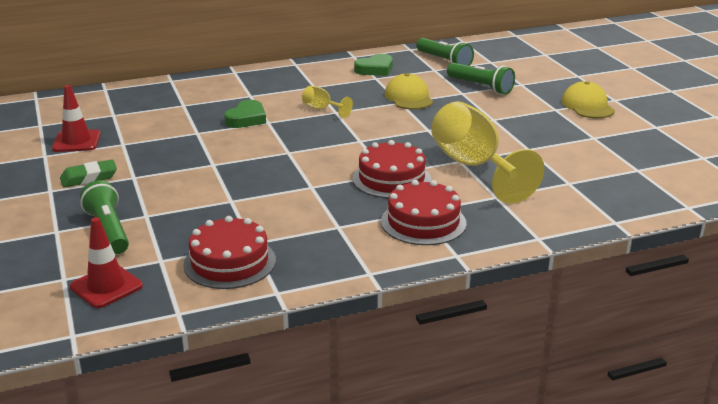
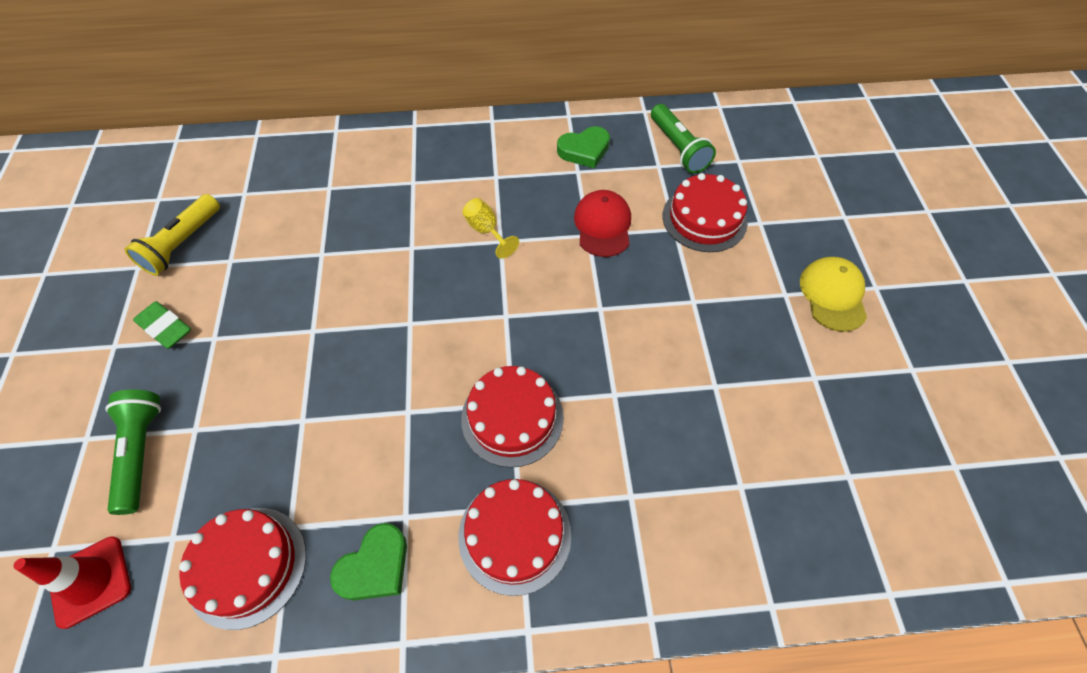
camera: 15 degrees right, 30 degrees up
(76, 141) = (182, 244): red traffic cone -> yellow flashlight
(89, 178) = (165, 328): green eraser -> green eraser turned 45 degrees clockwise
(246, 119) = (389, 234): green heart -> green heart (375, 566)
(408, 97) = (603, 225): yellow cap -> red cap
(473, 166) = (627, 413): yellow goblet -> none
(481, 87) = (704, 219): green flashlight -> red cake

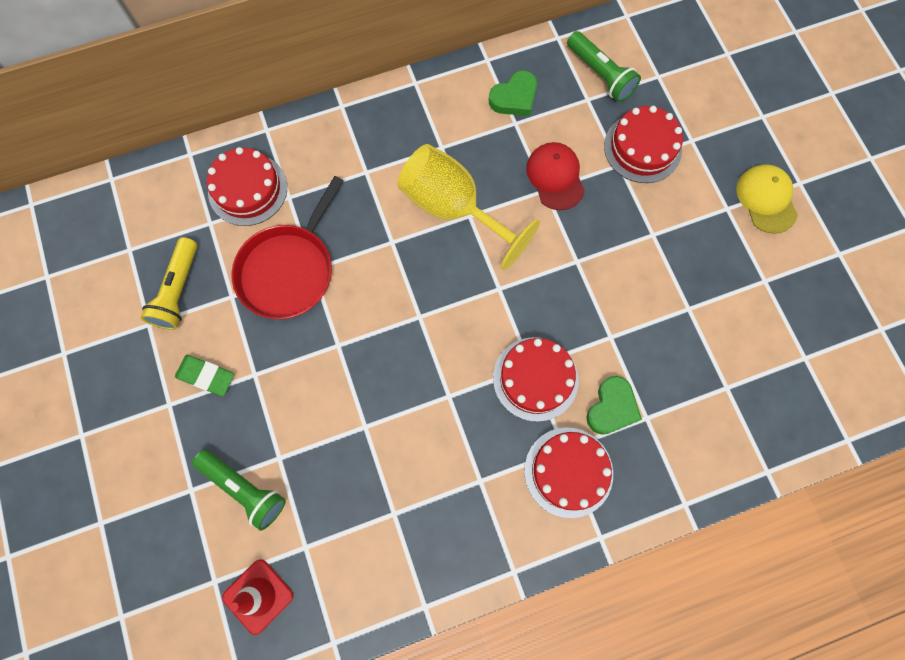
camera: 15 degrees left, 15 degrees up
(141, 452) = (244, 489): green flashlight -> green flashlight turned 150 degrees clockwise
(247, 566) = (374, 551): red cake -> red cake (247, 189)
(297, 250) = (289, 270): none -> red pan
(375, 566) = (472, 524): green heart -> green heart (612, 408)
(486, 231) = (453, 208): yellow goblet -> yellow goblet, size x2.26

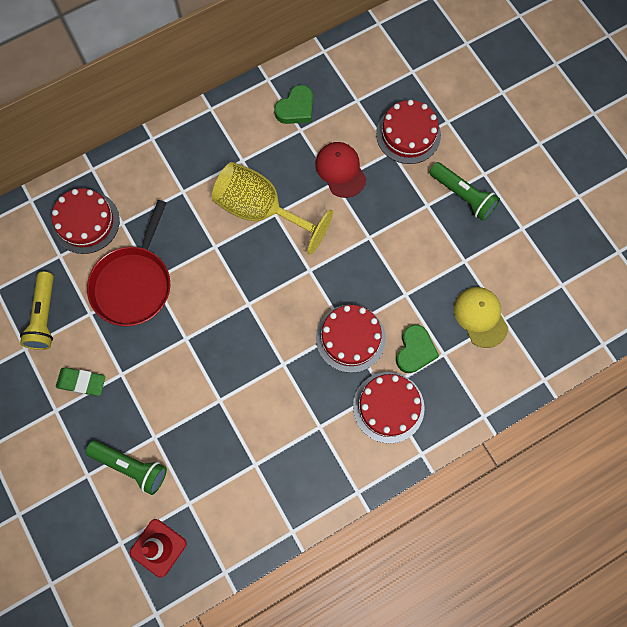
camera: 10 degrees left, 0 degrees up
(600, 74) = (364, 77): green flashlight -> green flashlight (462, 196)
(766, 199) = (514, 161): yellow cap -> yellow cap (480, 317)

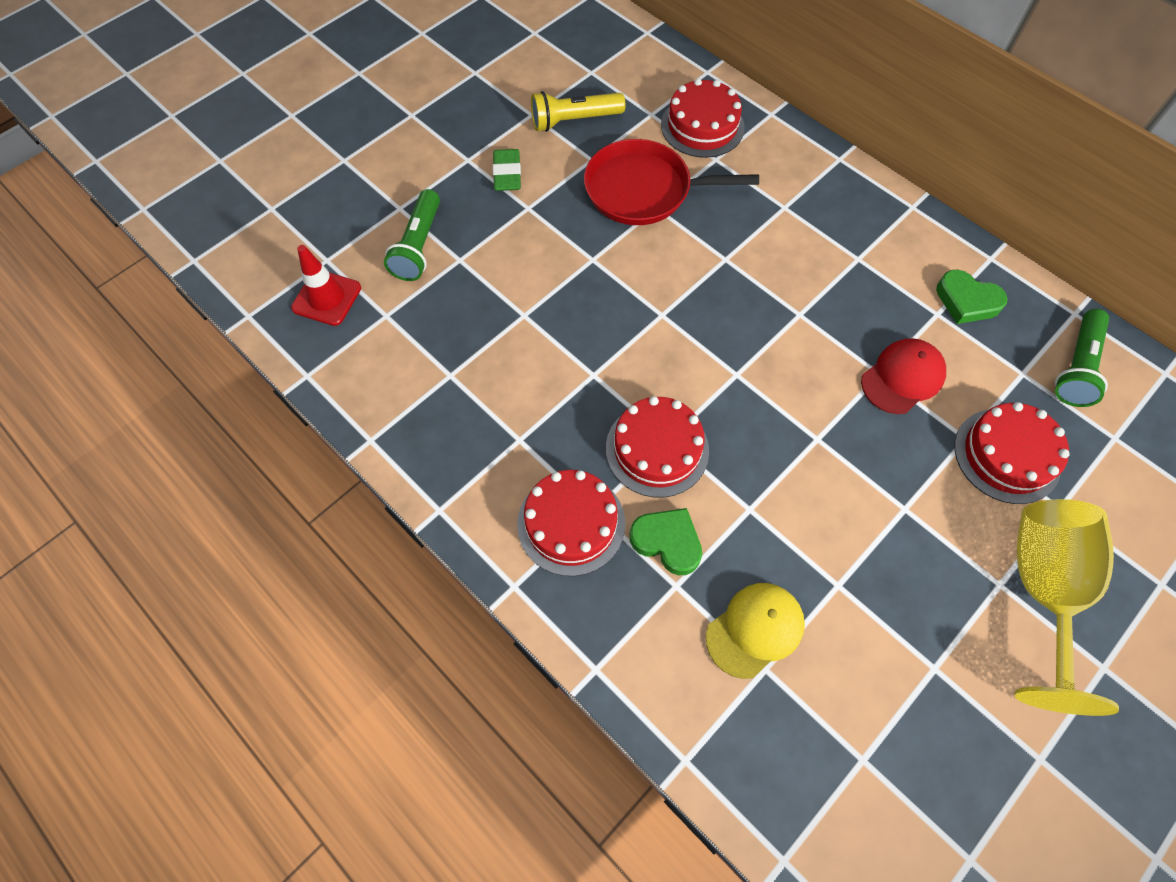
camera: 75 degrees right, 10 degrees down
(260, 210) = (798, 296): yellow goblet -> yellow goblet (1042, 590)
(415, 351) = (667, 542): green heart -> green heart turned 150 degrees counterclockwise
(462, 196) = (945, 558): green flashlight -> green flashlight (1076, 367)

